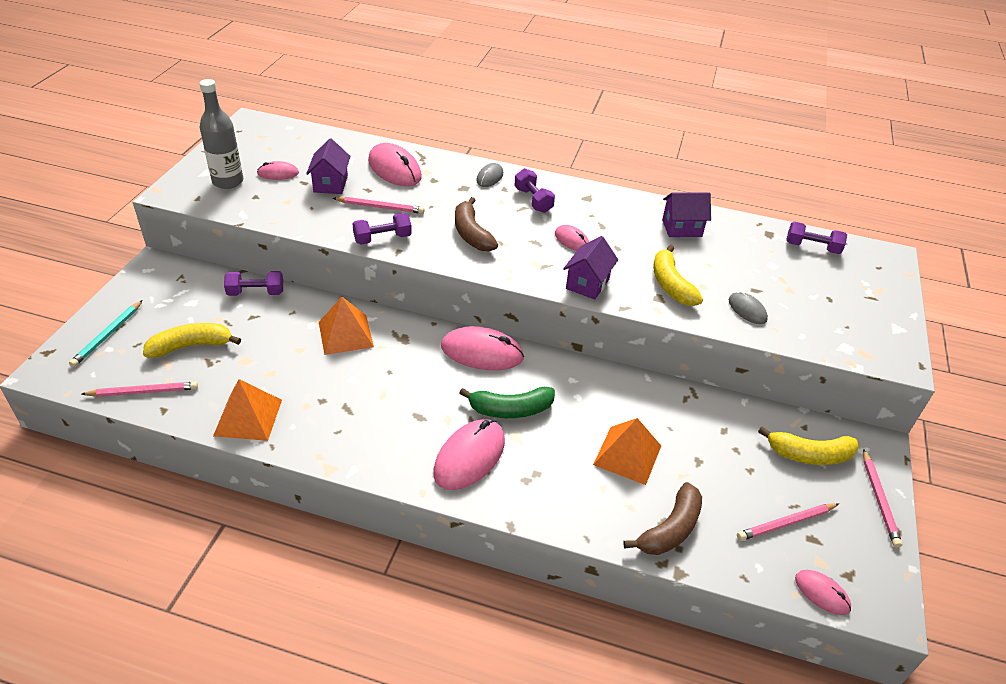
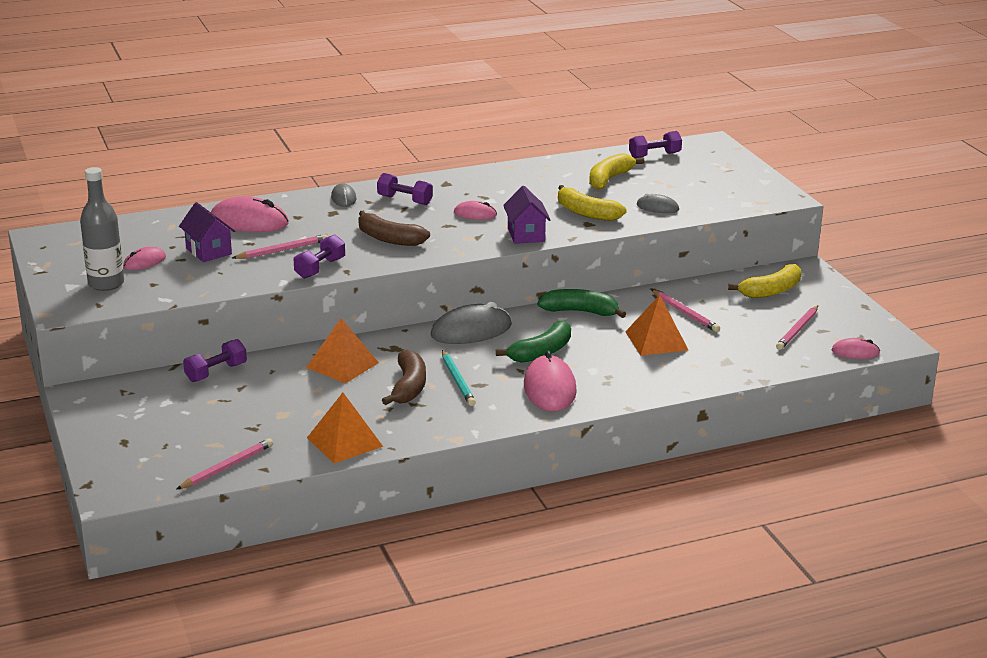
camera: 35 degrees left, 15 degrees down
(107, 335) = (126, 452): turquoise pencil -> turquoise pencil (457, 380)
(191, 346) = (218, 426): yellow banana -> yellow banana (609, 179)
(482, 352) = (471, 330): pink mouse -> grey mouse
(596, 381) = (580, 312): none -> green banana
(670, 529) = (732, 364): brown banana -> brown banana (408, 387)
(682, 228) = (547, 177): purple house -> none
(879, 500) = (838, 295): pink pencil -> pink pencil (685, 313)

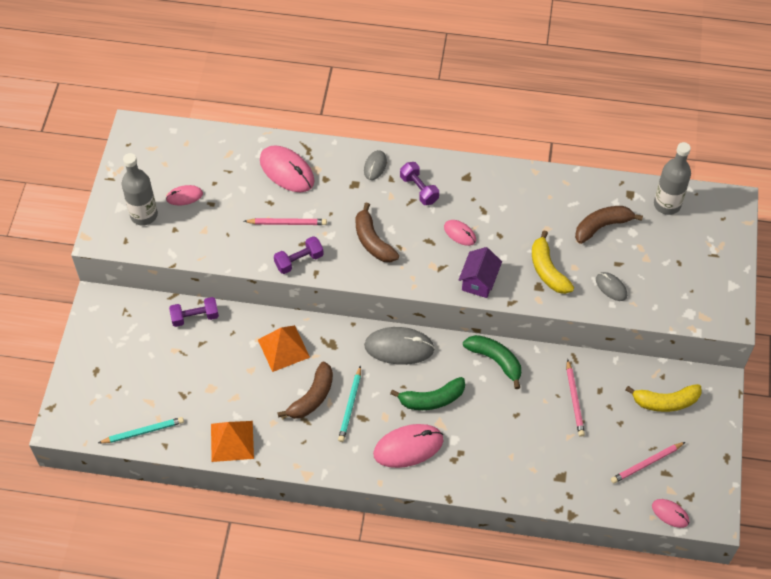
camera: 30 degrees right, 30 degrees up
(209, 251) = (235, 201): purple house -> none
(227, 467) = (143, 432): pink pencil -> turquoise pencil
(549, 388) = (408, 447): pink mouse -> pink mouse turned 45 degrees clockwise
(609, 179) = (602, 226): yellow banana -> brown banana
(654, 155) = (667, 204): purple dumbbell -> grey bottle
(656, 340) = (527, 425): orange pyramid -> none

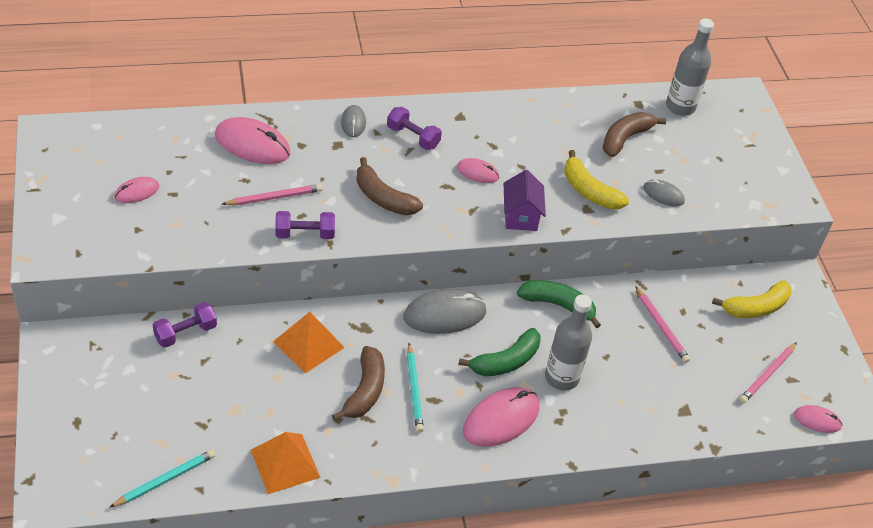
camera: 25 degrees left, 10 degrees down
(144, 215) = (92, 221): grey bottle -> grey bottle (561, 377)
(299, 261) = (305, 234): purple dumbbell -> purple dumbbell turned 45 degrees clockwise

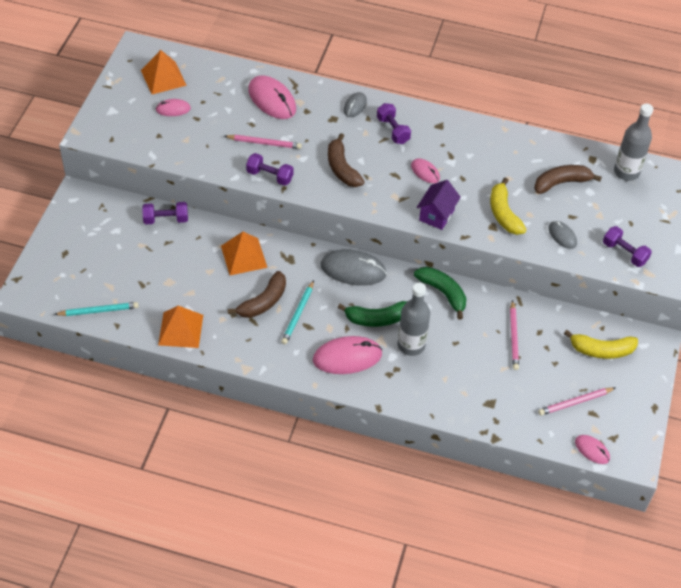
camera: 30 degrees right, 5 degrees up
(101, 157) = (163, 77): none -> orange pyramid
(735, 192) = (624, 253): none -> purple dumbbell

